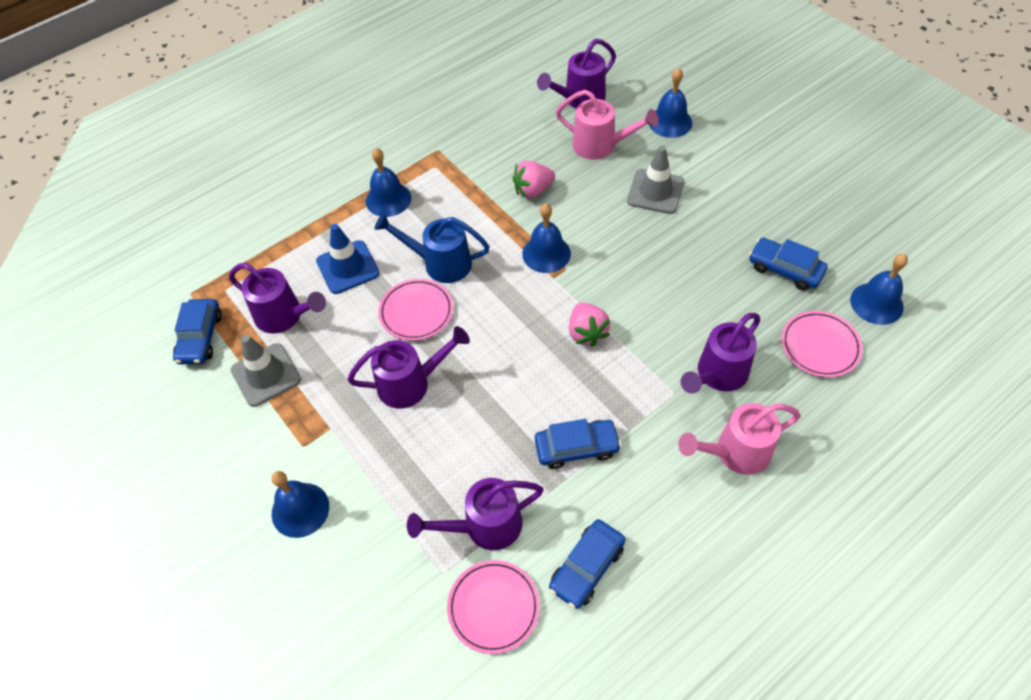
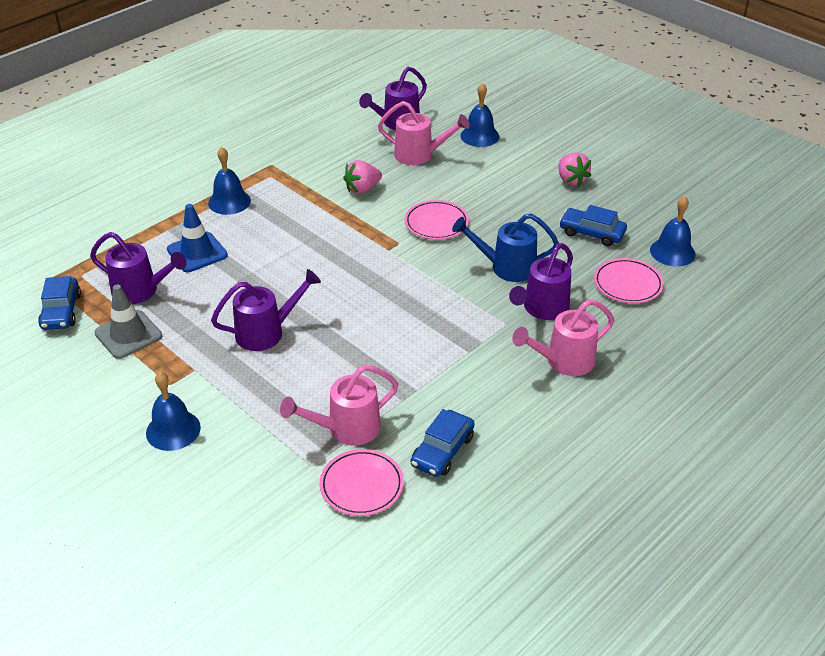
camera: 10 degrees left, 15 degrees down
(416, 312) = (265, 281): pink plate -> pink plate (436, 223)
(440, 263) = (283, 245): blue watering can -> blue watering can (506, 267)
(484, 526) = (346, 429): purple watering can -> pink watering can
(546, 253) = (380, 233): blue bell -> none
(576, 448) = (423, 368): blue car -> none
(587, 333) = (423, 287): pink strawberry -> pink strawberry (571, 180)
(655, 191) = (472, 185): grey traffic cone -> none

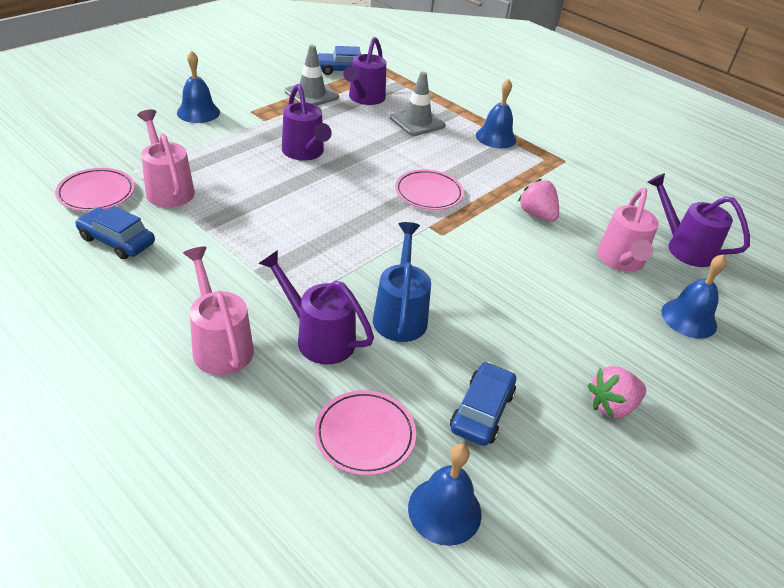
camera: 85 degrees right, 0 degrees up
(197, 252) = (417, 122): blue traffic cone -> grey traffic cone
(436, 223) = (482, 264): pink plate -> pink plate (428, 193)

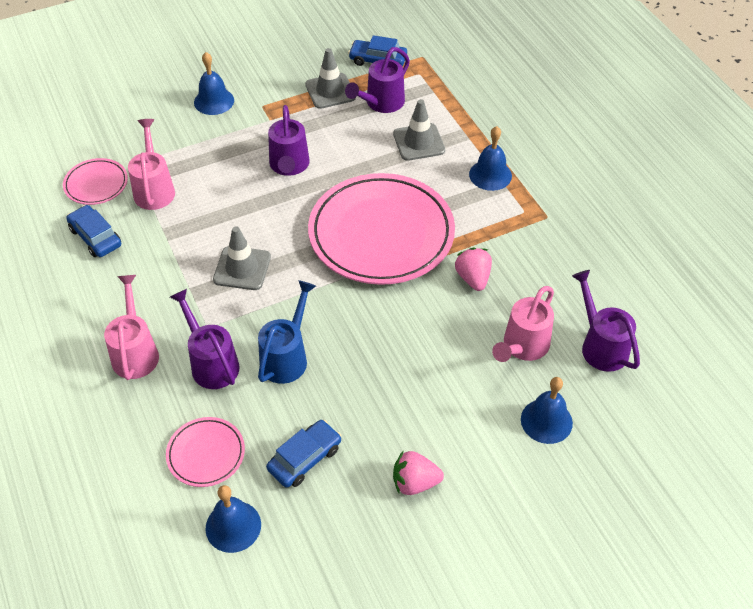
camera: 25 degrees right, 10 degrees up
(304, 243) = (242, 268): none -> grey traffic cone
(428, 193) = (381, 234): pink plate -> pink plate, size x2.19

